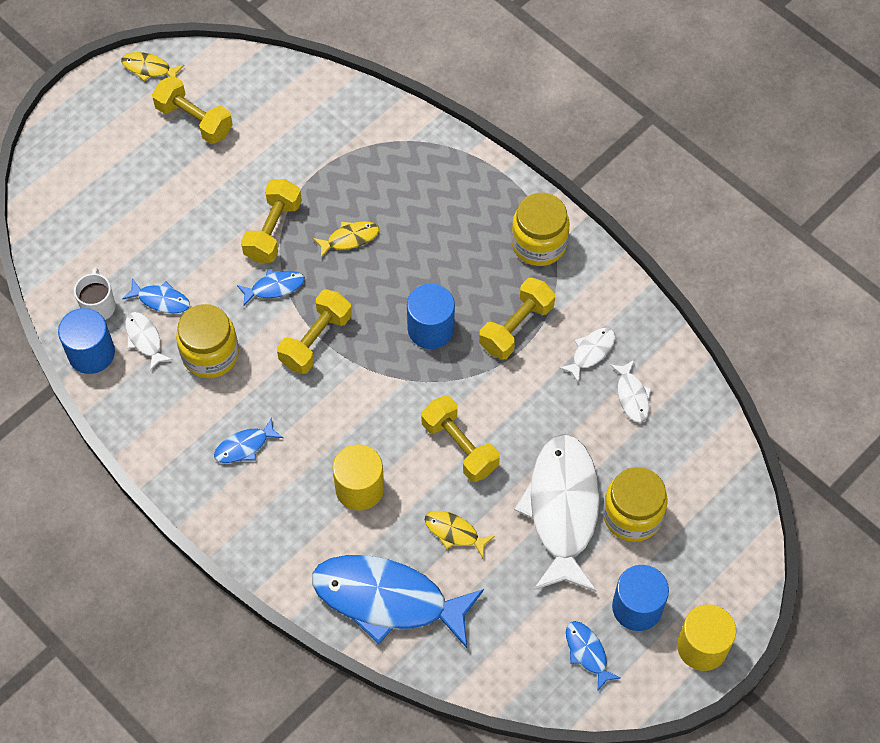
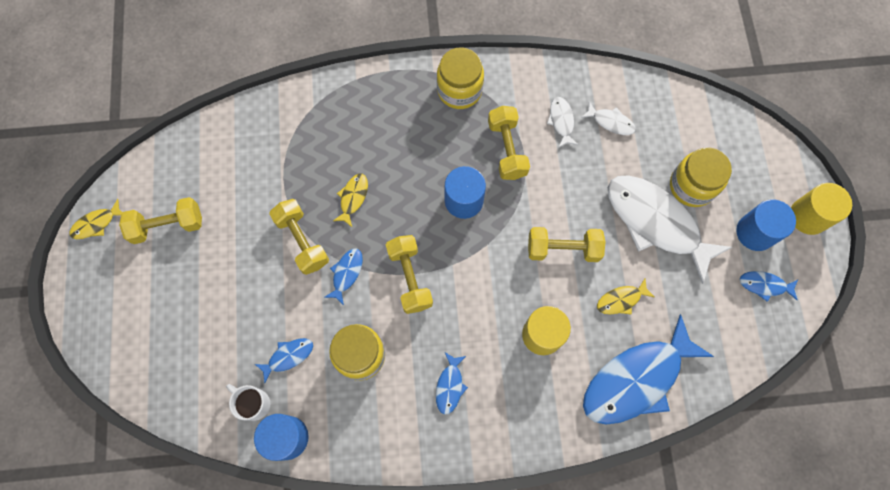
camera: 50 degrees left, 10 degrees up
(144, 339) = (309, 391): white fish -> none

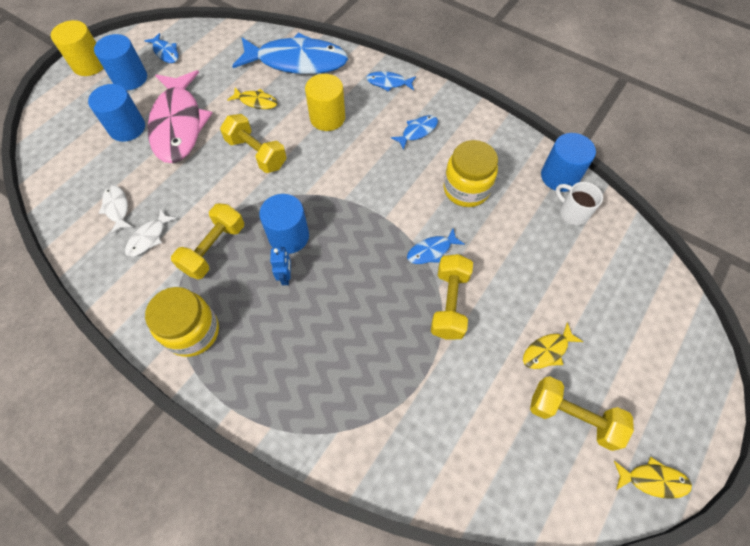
camera: 140 degrees left, 10 degrees down
(254, 403) = (572, 213): white mug -> white mug turned 150 degrees clockwise
(288, 356) = (524, 225): blue fish -> blue fish (388, 83)
(353, 198) = (375, 307): yellow fish -> yellow fish (547, 351)
(410, 278) = (384, 212): yellow dumbbell -> none
(436, 170) = (286, 277): none -> blue robot
(656, 223) = (179, 125): white fish -> pink fish
(691, 186) = (127, 128): yellow jar -> blue cylinder

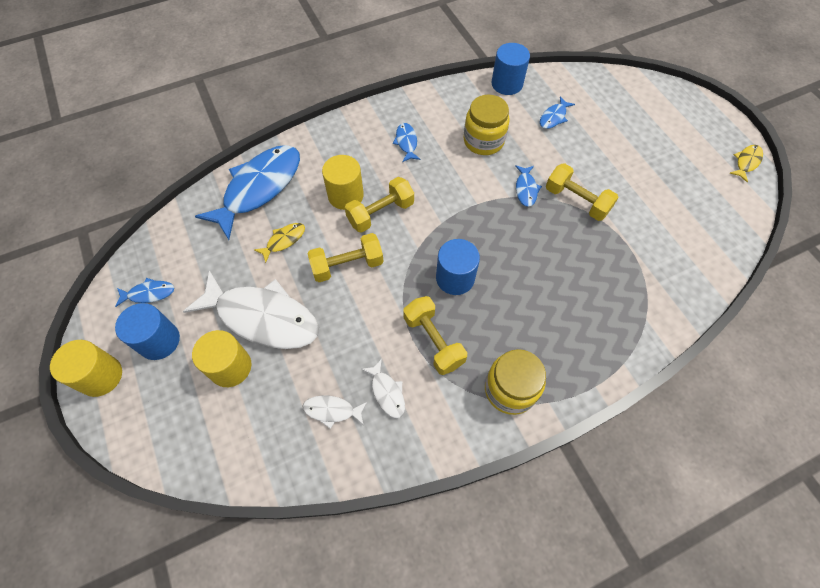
camera: 60 degrees left, 0 degrees up
(127, 128) = (230, 367): blue cylinder -> yellow cylinder
(179, 125) = (262, 317): pink fish -> white fish
(286, 277) = (494, 297): blue robot -> none
(388, 83) = (339, 136): blue fish -> blue fish (553, 117)
(547, 351) = (640, 166): yellow fish -> none
(572, 213) = (541, 94): white mug -> none
(572, 416) = (691, 178): yellow dumbbell -> yellow dumbbell (380, 213)

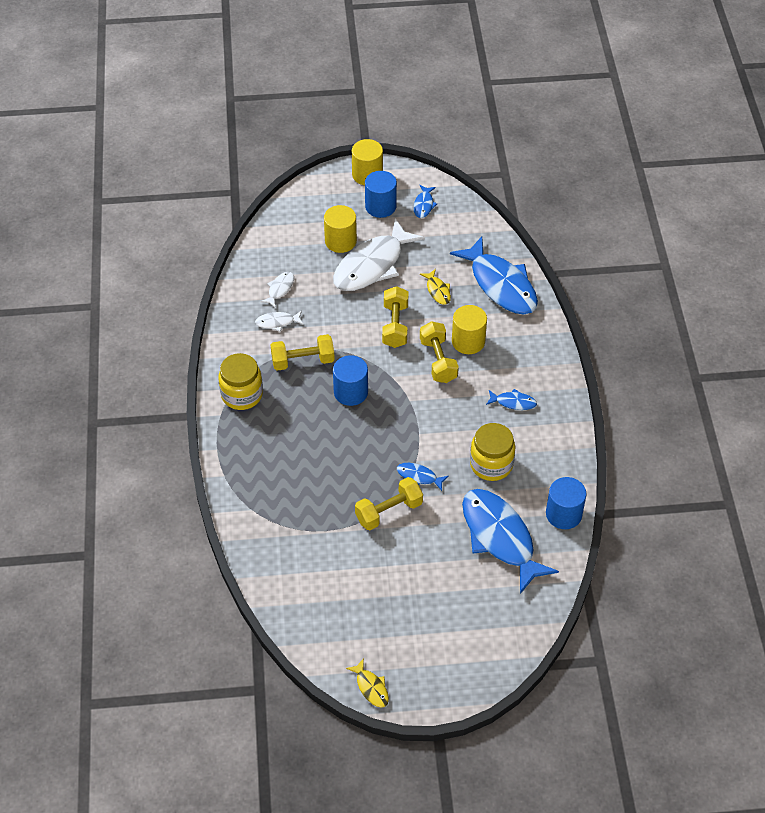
camera: 110 degrees right, 10 degrees down
(553, 117) = (500, 537): blue fish -> blue fish, size x2.33

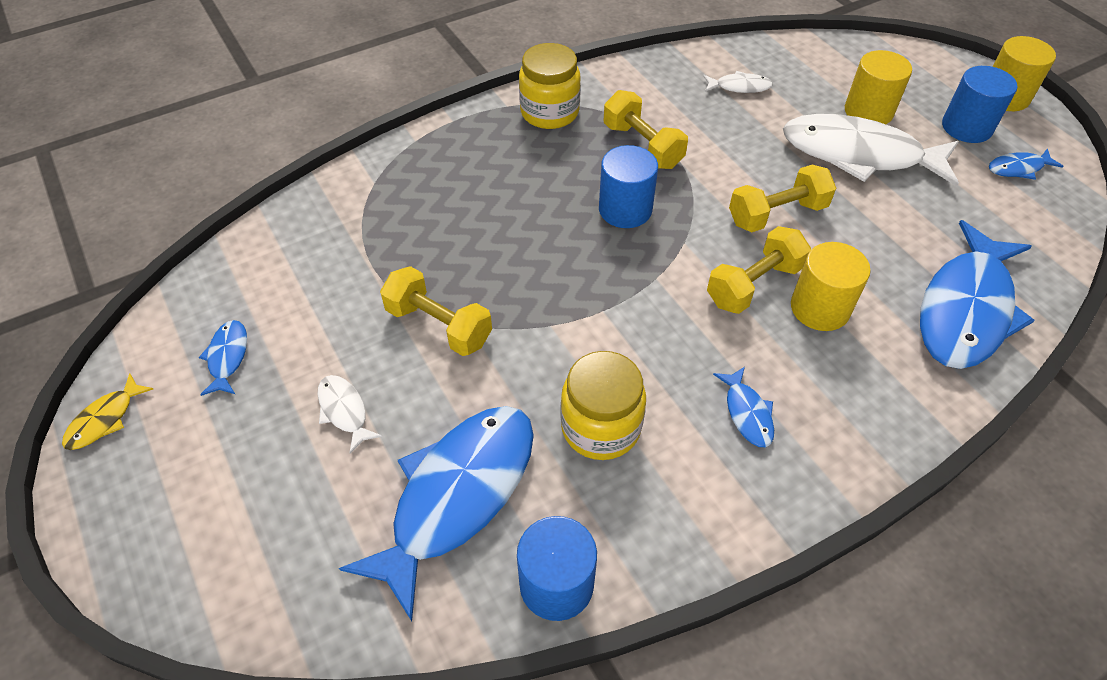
camera: 65 degrees right, 0 degrees up
(277, 322) = (685, 103): white fish -> white fish (344, 411)
(419, 476) = (522, 339): blue fish -> blue fish (227, 357)
(438, 291) = (881, 238): yellow fish -> none

